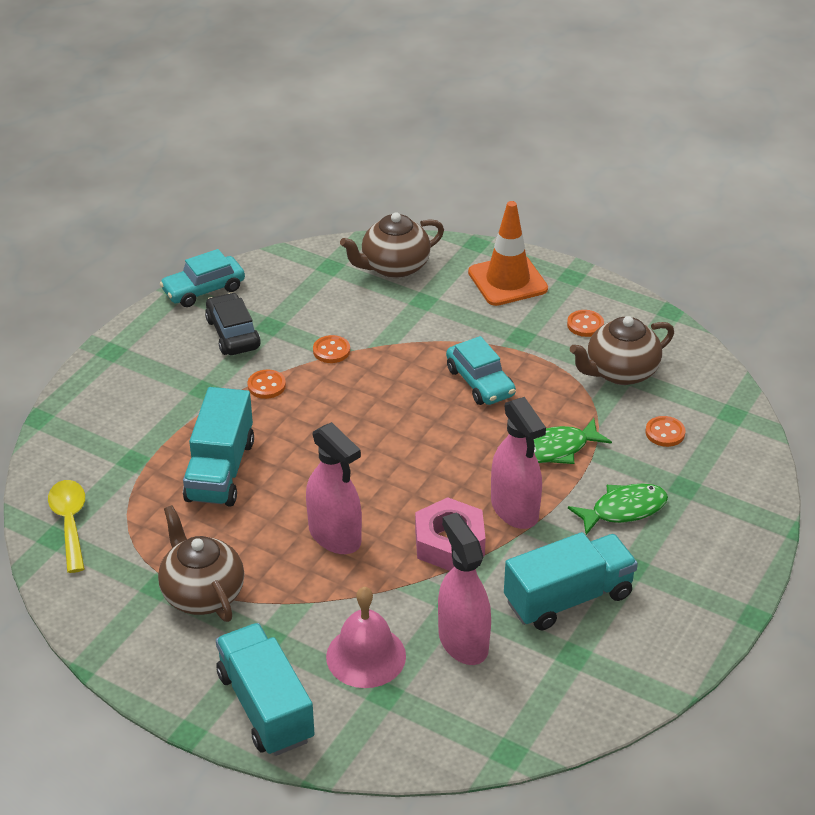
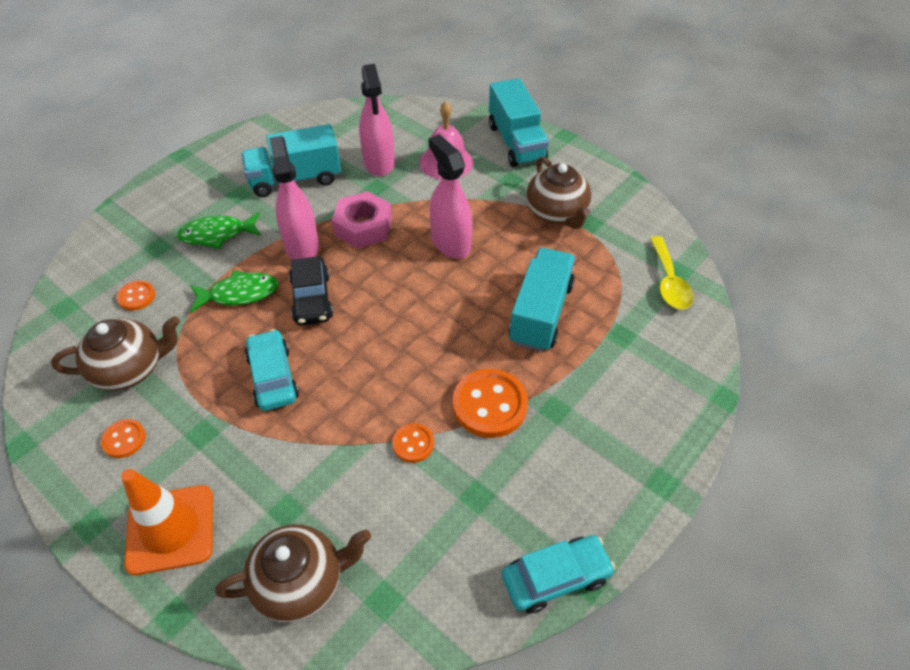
camera: 170 degrees left, 10 degrees up
(233, 334) = (521, 489): black car -> black car (312, 298)
(266, 385) = (490, 405): orange button -> orange button, size x1.87

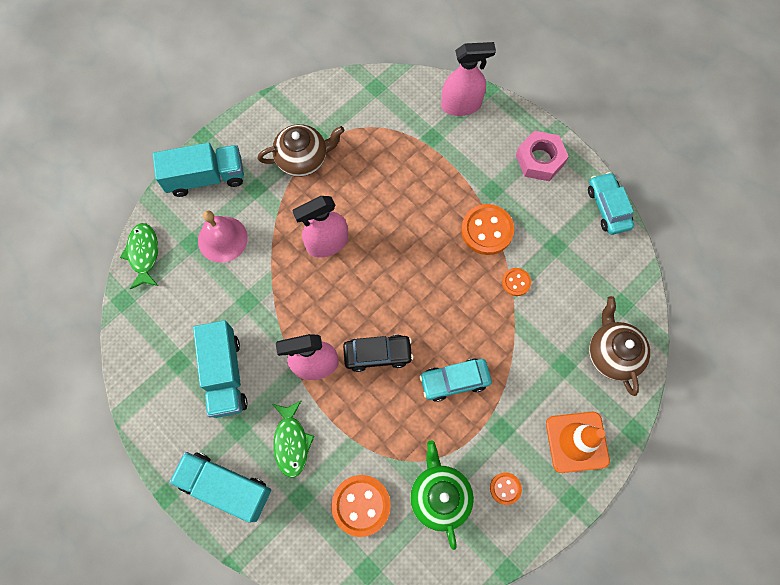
camera: 85 degrees left, 20 degrees up
(130, 369) = (439, 496): brown teapot -> green teapot
(136, 296) = (361, 505): orange button -> orange button, size x1.87
(239, 294) = (366, 415): green fish -> green fish (143, 254)
(363, 227) = (298, 313): pink nut -> pink nut (540, 160)
(379, 162) = (213, 298): pink spray bottle -> pink spray bottle (461, 105)
(540, 313) = (408, 186): turquoise truck -> turquoise truck (226, 487)
(669, 282) = (386, 96): yellow spoon -> none

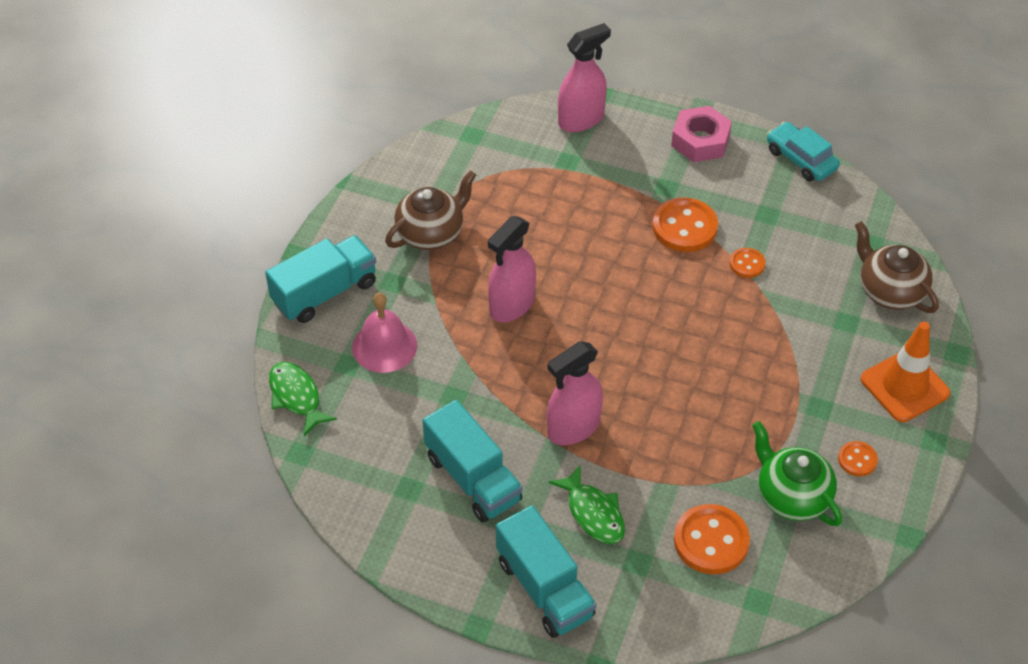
camera: 25 degrees left, 20 degrees down
(226, 487) = (544, 588): turquoise truck -> turquoise truck turned 120 degrees counterclockwise
(377, 354) = (638, 389): black car -> none
(454, 381) = (739, 382): turquoise car -> none

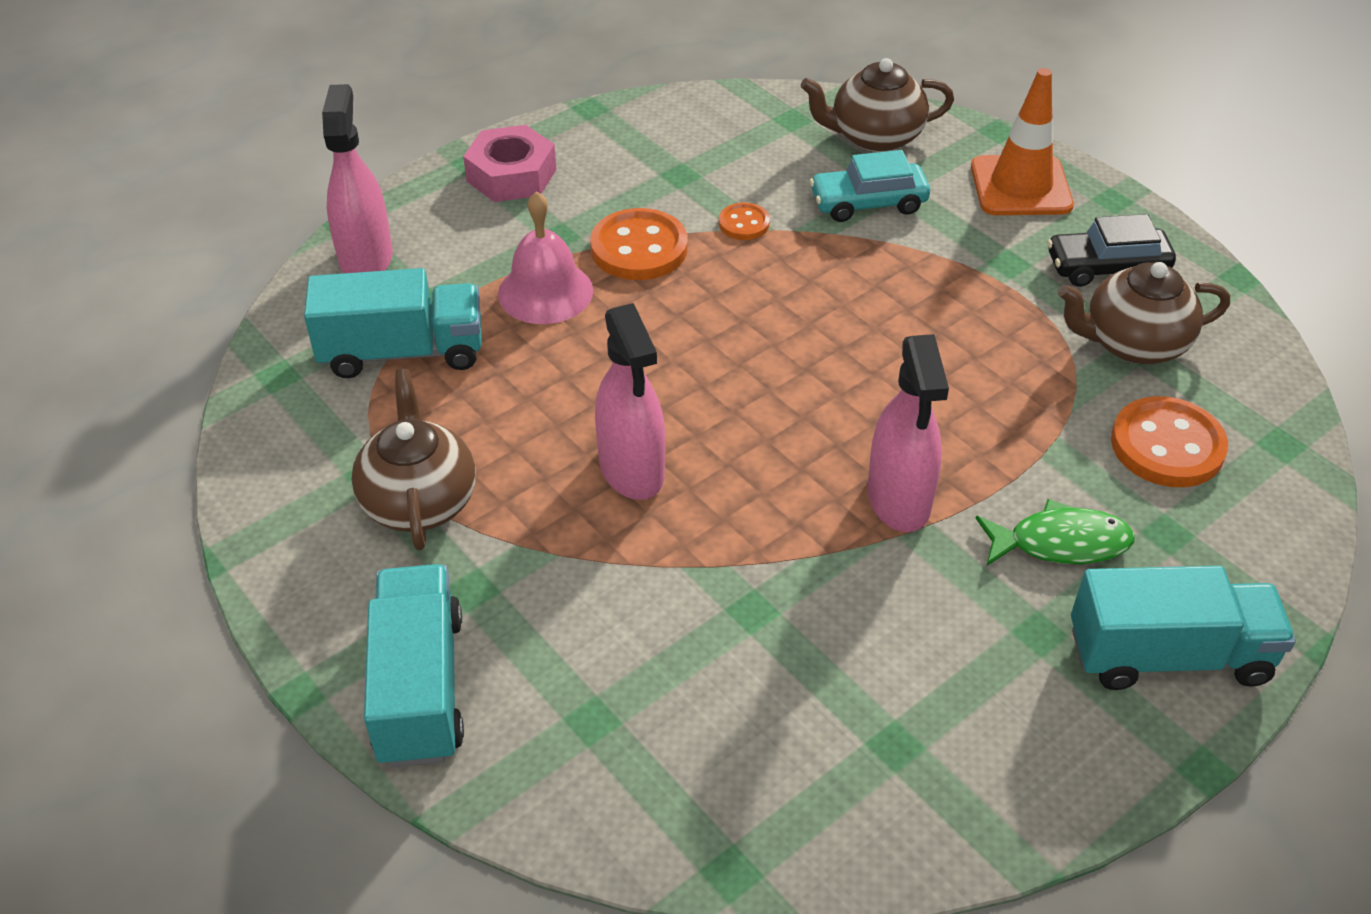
camera: 60 degrees left, 5 degrees down
(296, 397) = (608, 825): green fish -> none
(384, 346) = (592, 654): pink bell -> pink bell (545, 292)
(473, 478) = (923, 654): turquoise truck -> turquoise truck (402, 352)
(791, 496) = (1132, 344): green teapot -> brown teapot
(800, 159) = (620, 114): turquoise car -> turquoise car (868, 203)
(857, 460) = (1107, 267): orange button -> black car

